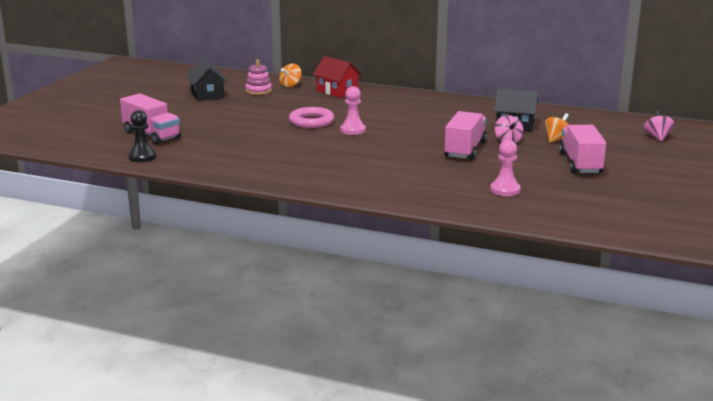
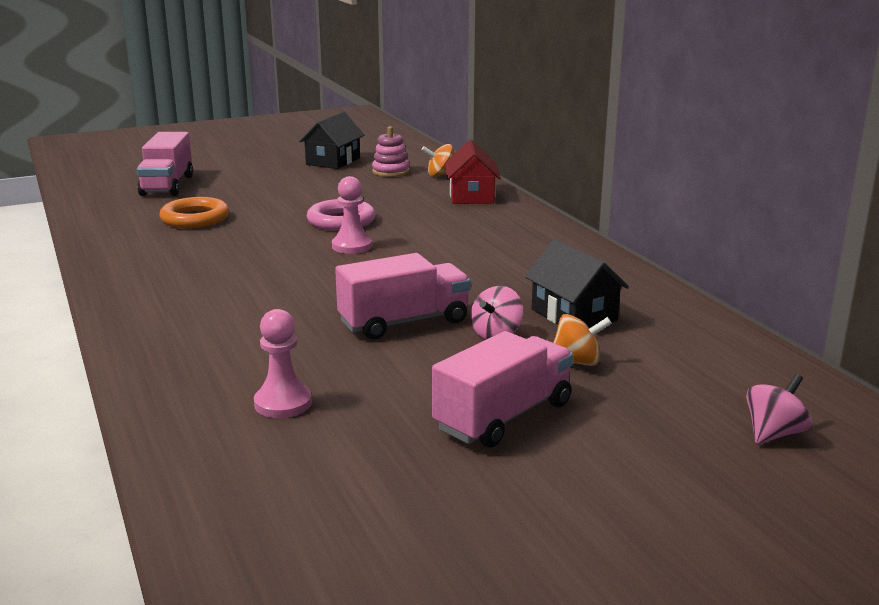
camera: 45 degrees right, 0 degrees up
(142, 157) = (95, 204): black pawn -> none
(231, 145) = (195, 219): none -> orange ring

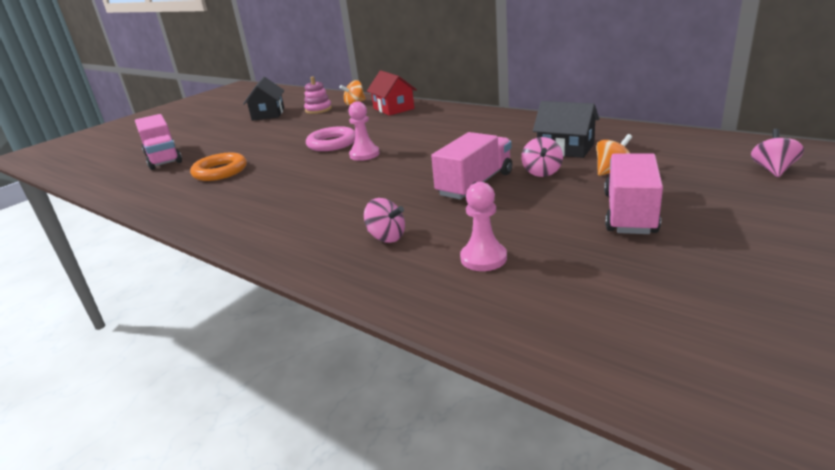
camera: 25 degrees left, 5 degrees up
(234, 347) = (386, 237): none -> pink spinning top

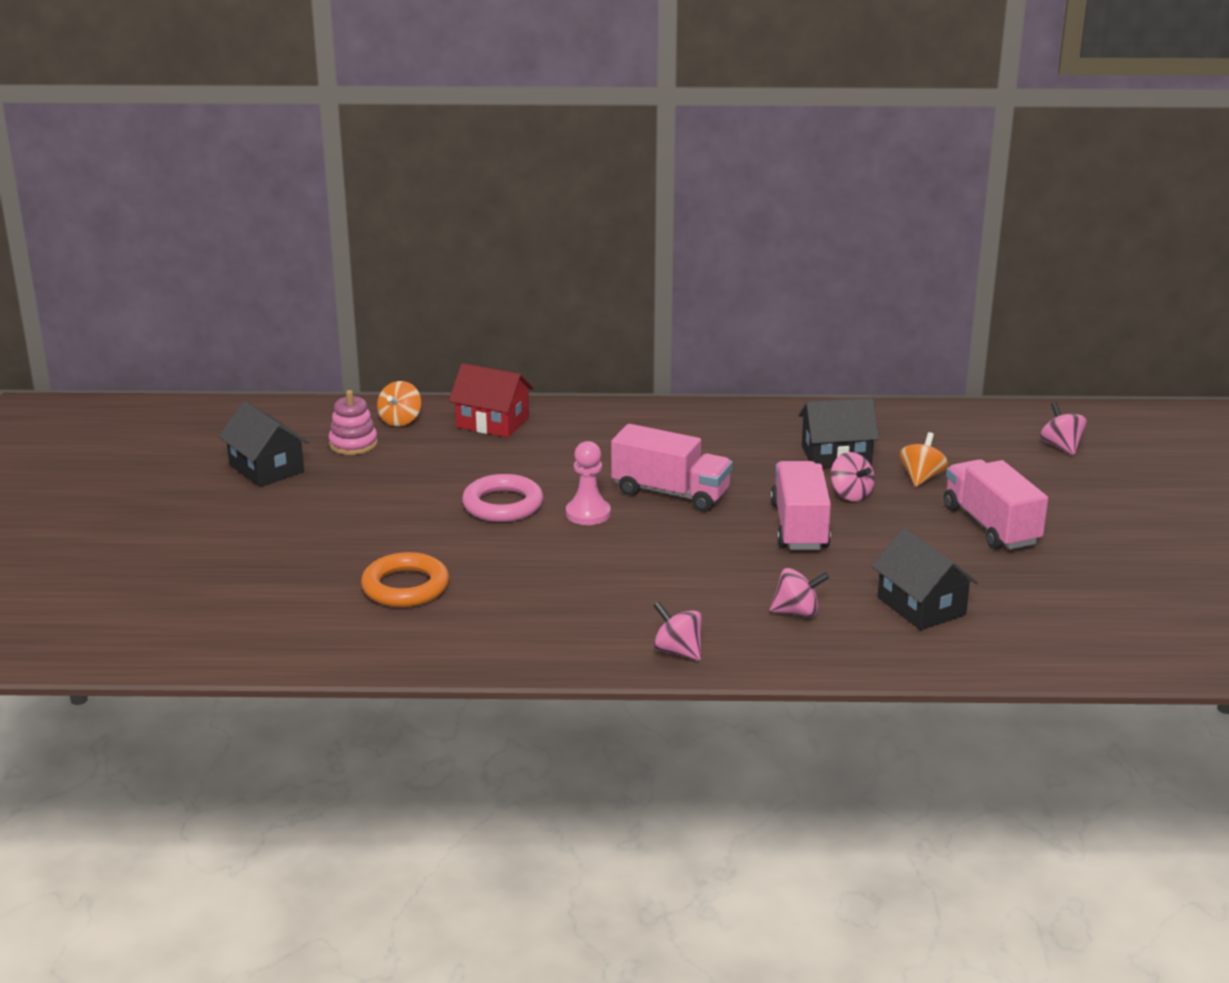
camera: 40 degrees left, 0 degrees up
(163, 158) = (242, 589): pink truck -> pink truck (670, 493)
(274, 241) = (677, 651): none -> pink spinning top
(483, 258) = (921, 606): pink pawn -> black house

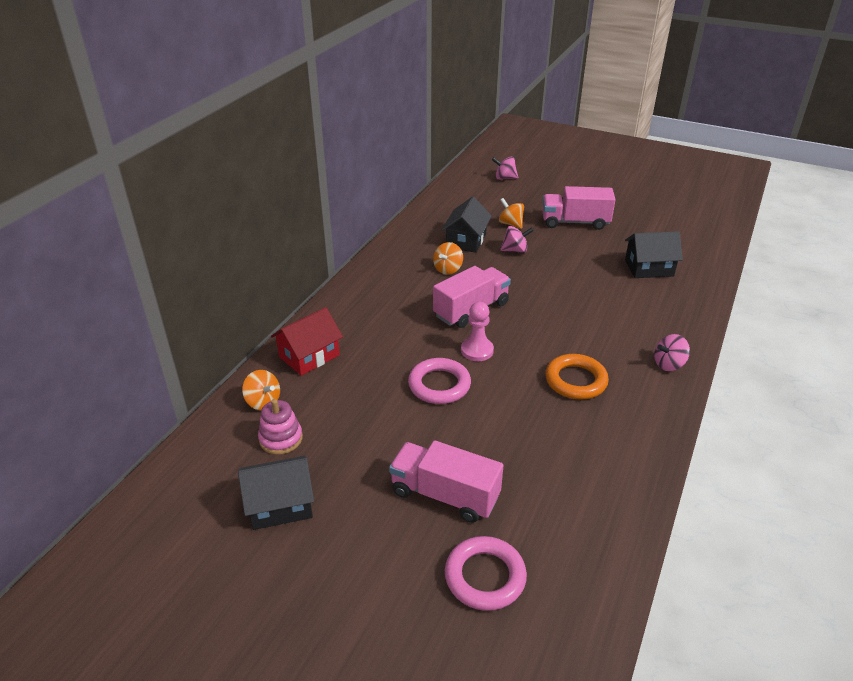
camera: 65 degrees left, 10 degrees up
(235, 588) = (485, 577): none -> pink ring
(405, 587) = (533, 467): orange ring -> orange ring (575, 381)
(748, 459) = (448, 269): none -> orange spinning top
(797, 612) = (639, 308): pink spinning top -> none
(799, 527) = (542, 278): pink truck -> pink truck (445, 495)

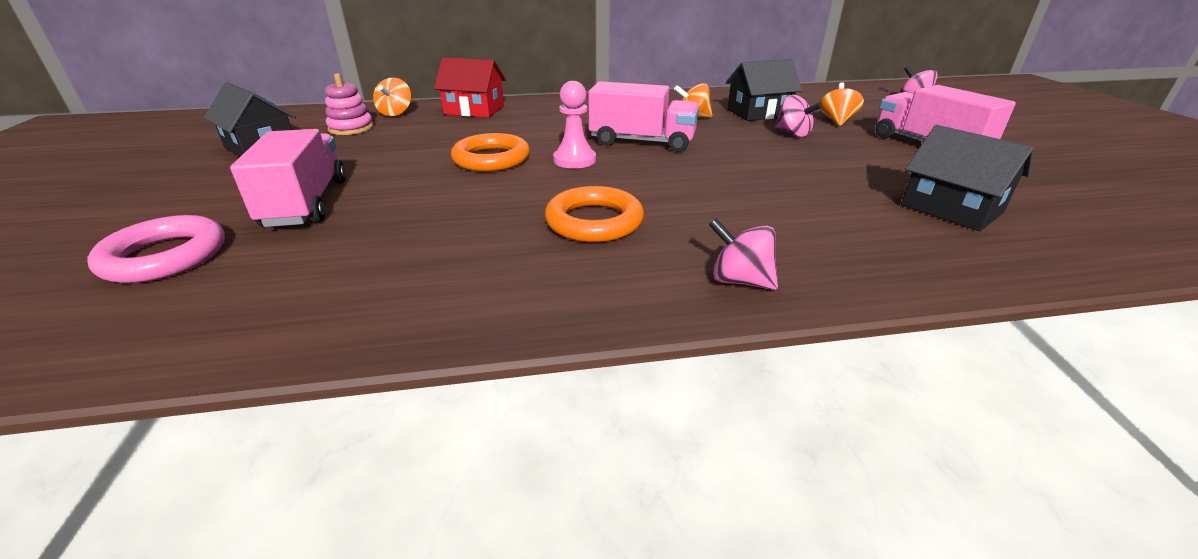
camera: 55 degrees right, 5 degrees down
(439, 385) = (491, 159): pink ring -> orange ring

